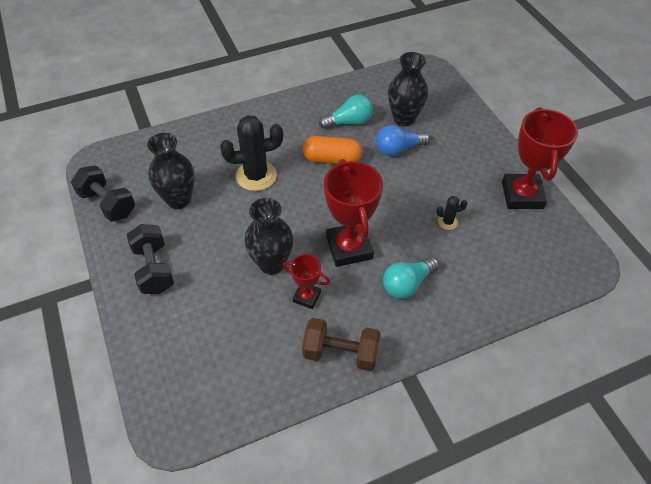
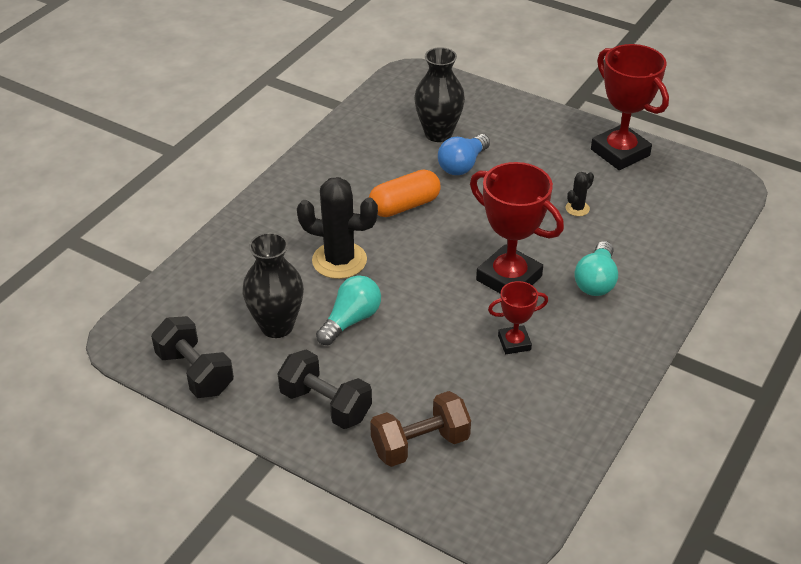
camera: 35 degrees left, 10 degrees down
(108, 204) = (195, 372): black dumbbell -> black dumbbell turned 45 degrees clockwise
(256, 176) = (339, 260): black cactus -> black cactus turned 60 degrees clockwise
(271, 264) = (447, 333): black vase -> none
(341, 353) = (597, 371): brown dumbbell -> brown dumbbell (420, 444)
(349, 122) = (384, 162): turquoise light bulb -> turquoise light bulb (351, 320)

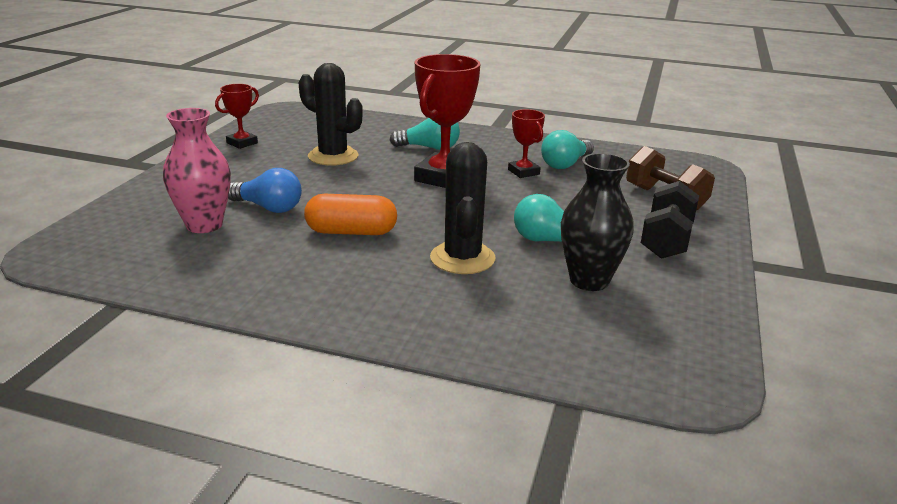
camera: 105 degrees left, 15 degrees down
(195, 372) = (699, 320): black dumbbell -> none
(404, 206) = (351, 232): orange capsule -> orange capsule turned 45 degrees counterclockwise
(438, 134) = (204, 225): black vase -> pink vase
(532, 386) = (565, 164): none -> turquoise light bulb
(577, 208) = (333, 156): black cactus -> black cactus, size x2.16
(620, 152) = (242, 143): red trophy -> red trophy, size x0.53

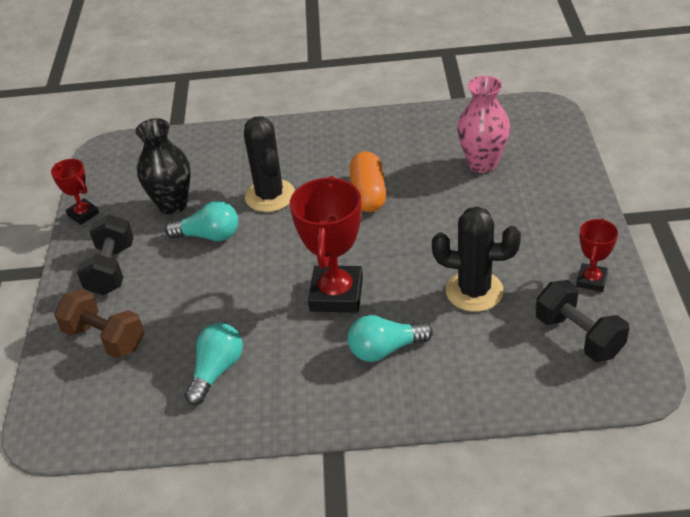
camera: 165 degrees right, 15 degrees up
(268, 208) = (456, 197): blue light bulb -> none
(292, 127) = (578, 336): none -> black dumbbell
(351, 232) = (368, 194): orange capsule -> orange capsule turned 75 degrees counterclockwise
(523, 172) = (259, 336): red trophy -> red trophy (83, 214)

